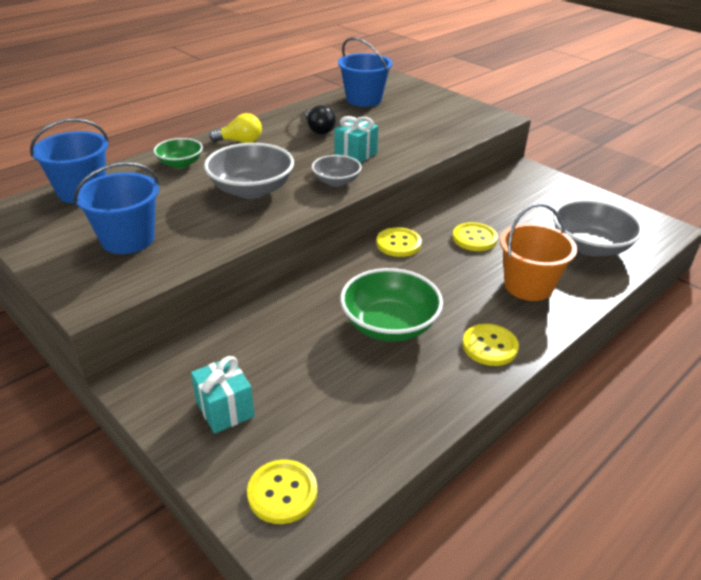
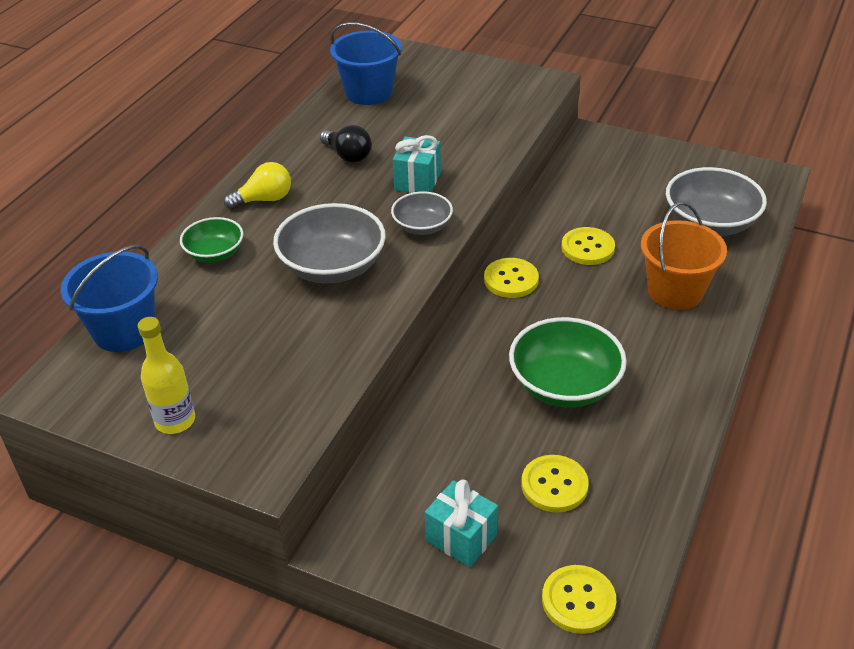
camera: 20 degrees left, 5 degrees up
(61, 252) = (175, 421): none -> yellow bottle
(128, 239) = (241, 379): blue bucket -> none
(489, 346) = (677, 375): yellow button -> yellow button (554, 485)

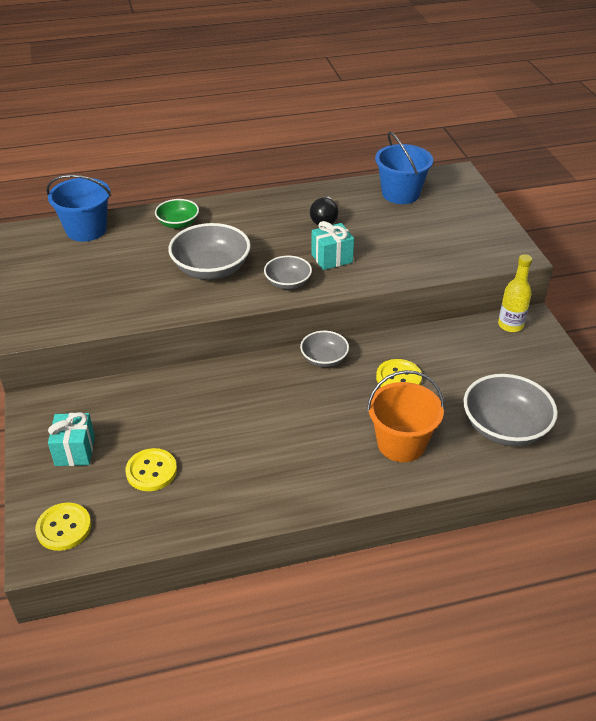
camera: 50 degrees right, 0 degrees up
(175, 421) = (34, 283): yellow bottle -> yellow bottle (510, 325)
(264, 199) = (245, 214): yellow light bulb -> none
(511, 279) = (324, 359): yellow button -> grey bowl
(564, 385) = (247, 432): green bowl -> none

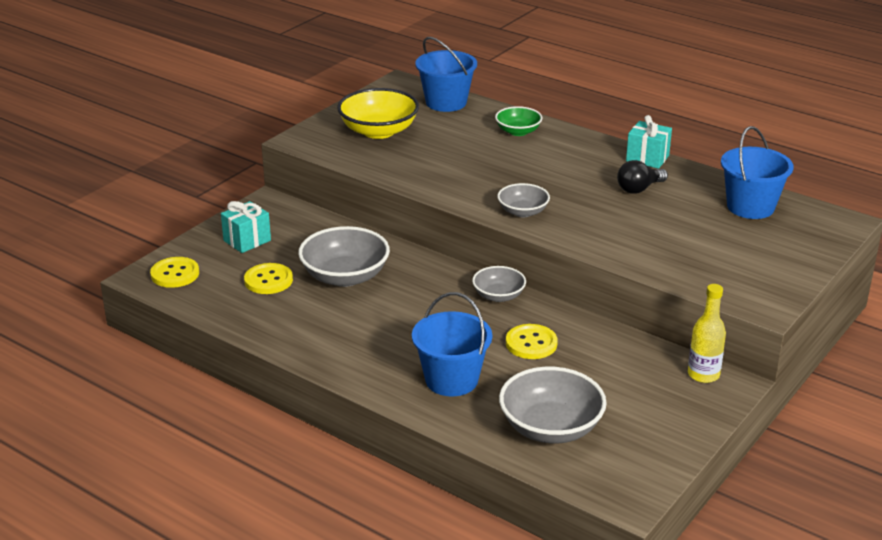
camera: 50 degrees right, 10 degrees down
(76, 284) = (378, 131): none -> yellow bowl
(211, 269) = (484, 172): grey bowl -> grey bowl (345, 276)
(332, 258) = (590, 216): turquoise gift -> turquoise gift (647, 158)
(401, 443) = (451, 380): orange bucket -> blue bucket

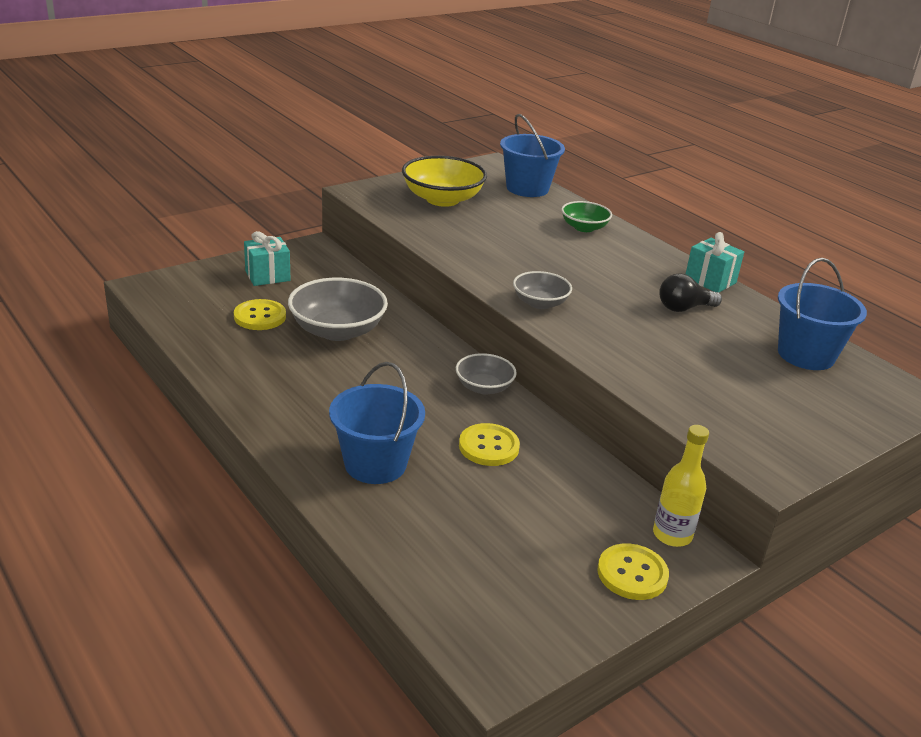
camera: 15 degrees right, 0 degrees up
(175, 274) = (176, 290): yellow button -> yellow button (632, 574)
(551, 428) = (453, 550): grey bowl -> none

